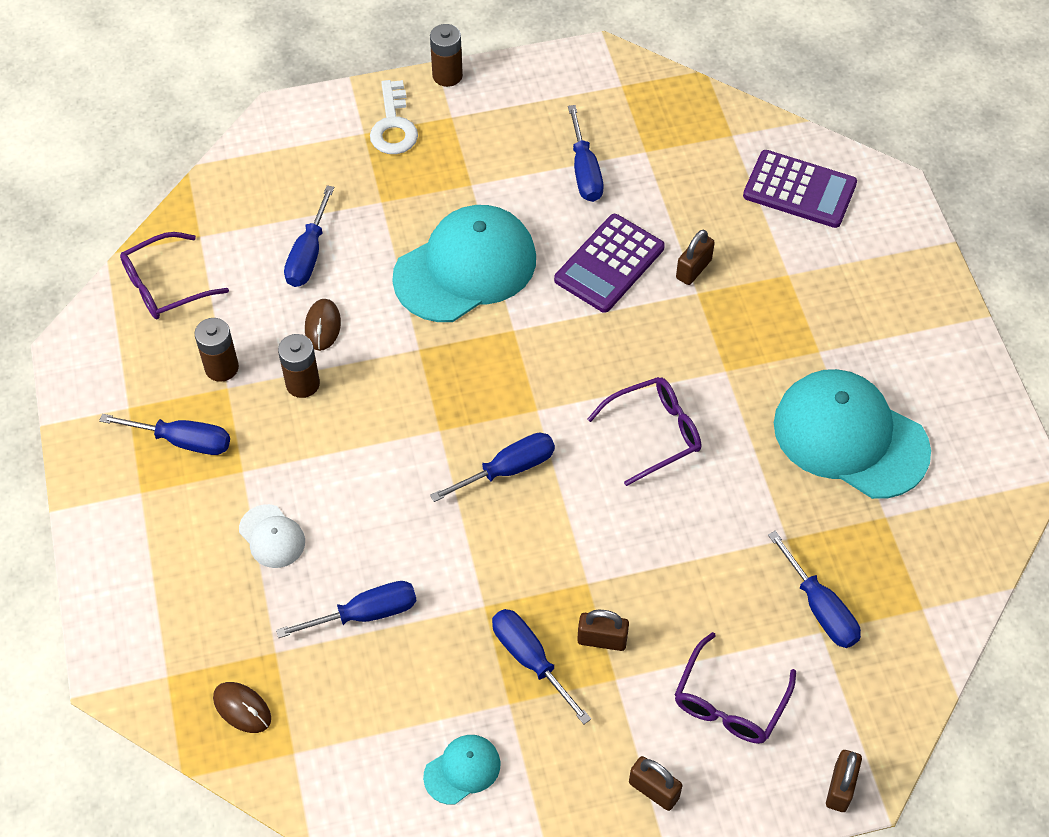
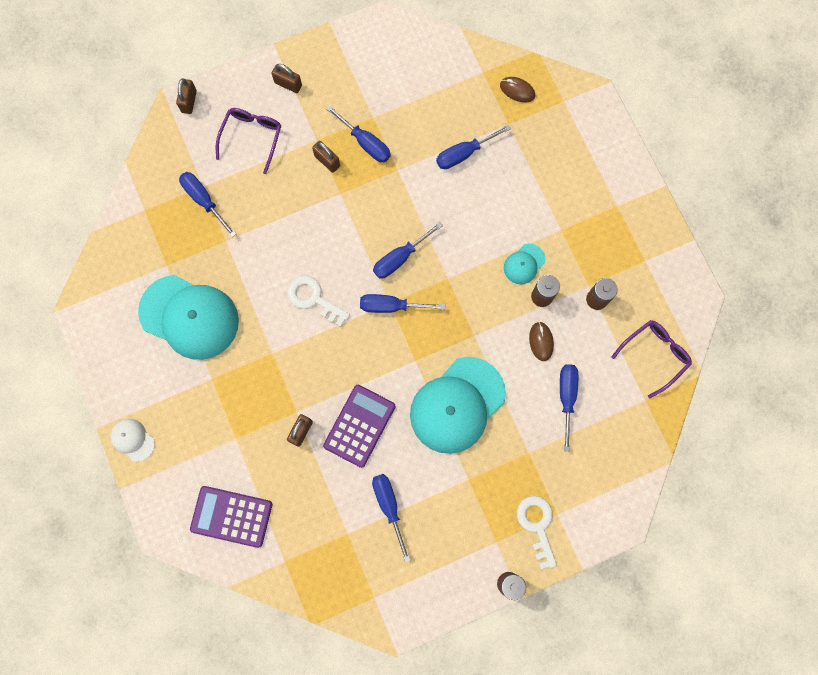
camera: 170 degrees right, 20 degrees up
(183, 441) = (604, 243): blue screwdriver -> blue screwdriver (391, 306)
(272, 536) = (530, 191): white cap -> white cap (132, 440)
(462, 770) = (391, 78): turquoise cap -> turquoise cap (524, 264)
(602, 639) = (327, 161): brown padlock -> brown padlock turned 45 degrees clockwise
(653, 433) = (313, 298): purple glasses -> white key

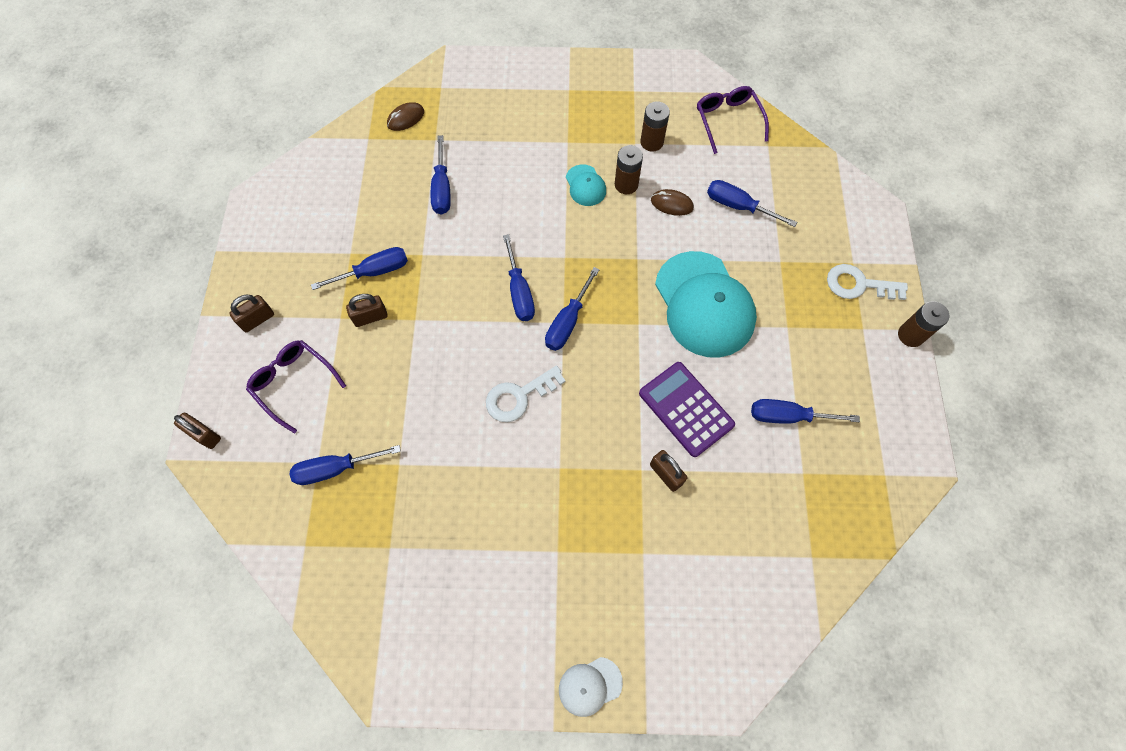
camera: 65 degrees left, 10 degrees down
(189, 317) = (468, 546): turquoise cap -> none
(231, 516) = (735, 598): purple calculator -> none

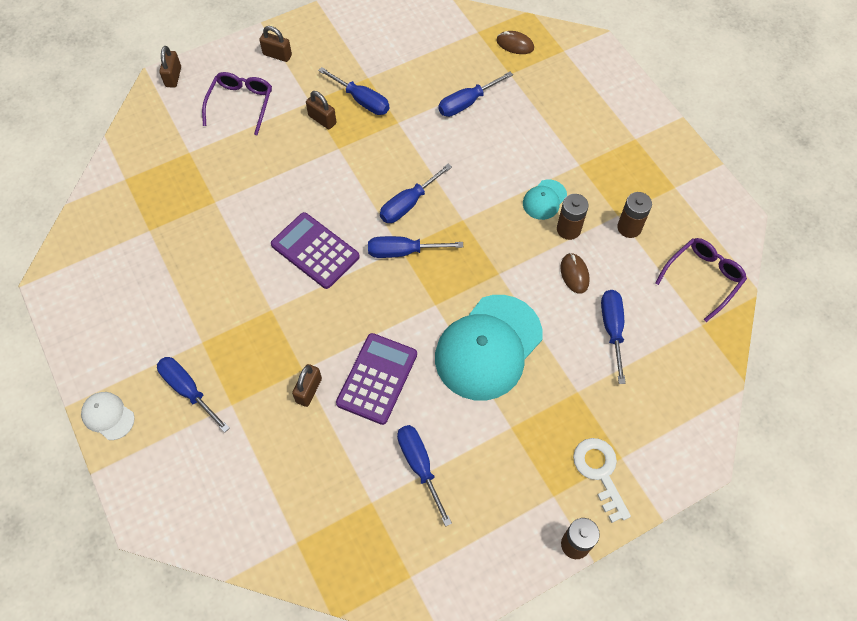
camera: 60 degrees right, 5 degrees down
(336, 468) = (190, 165): blue screwdriver -> blue screwdriver (188, 390)
(519, 396) = (315, 251): white key -> purple calculator

